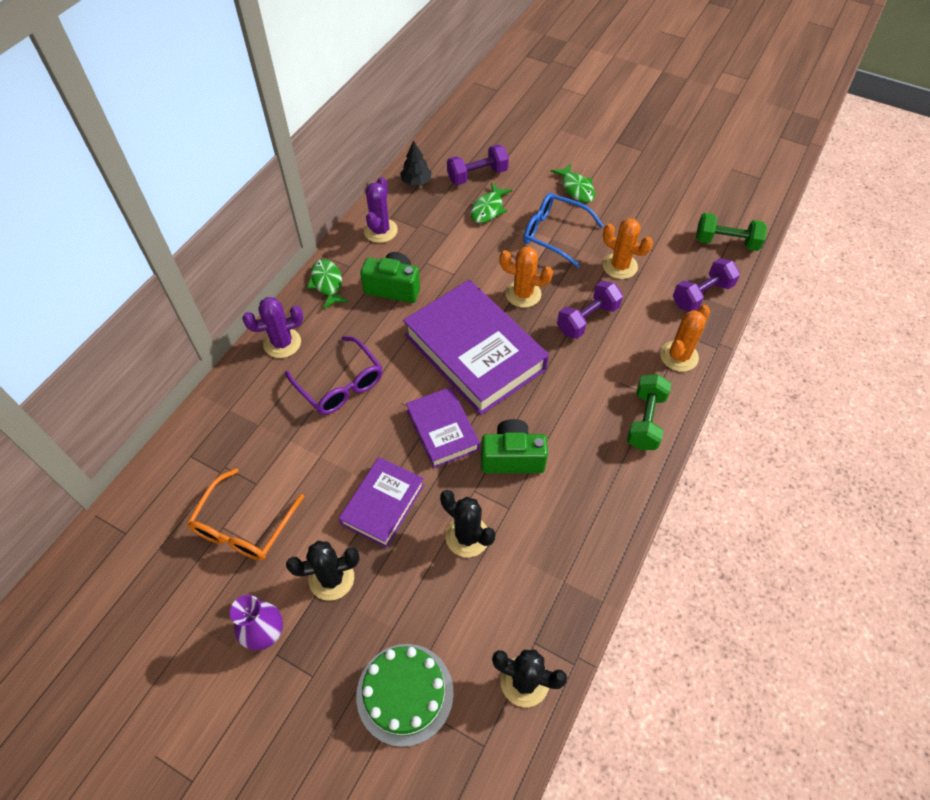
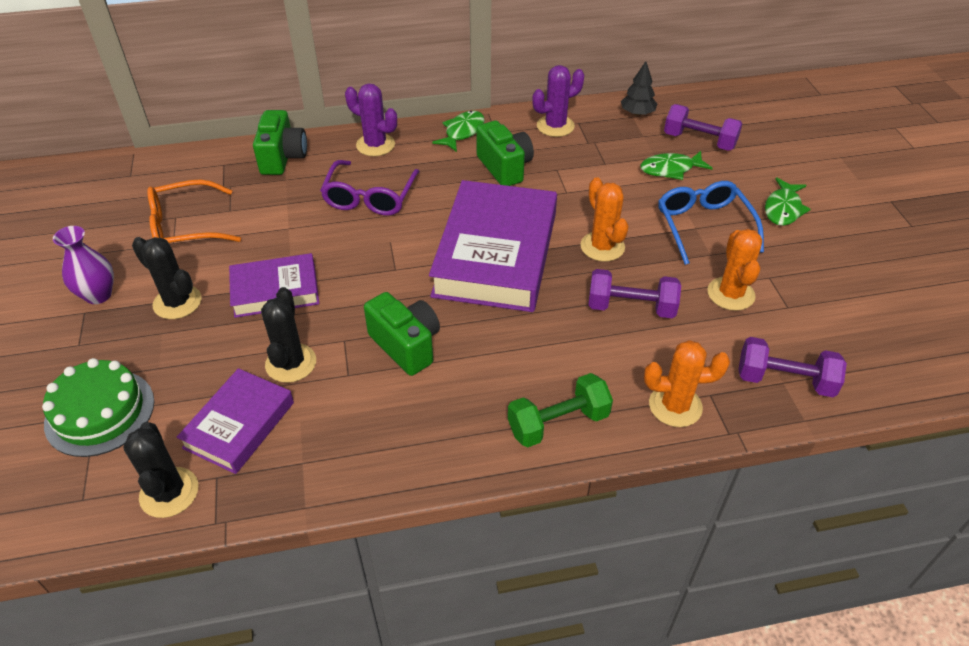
camera: 50 degrees right, 10 degrees down
(229, 411) = (283, 158): none -> green camera
(443, 430) = (388, 283): purple book -> purple book (239, 425)
(726, 242) = (890, 361): green dumbbell -> none

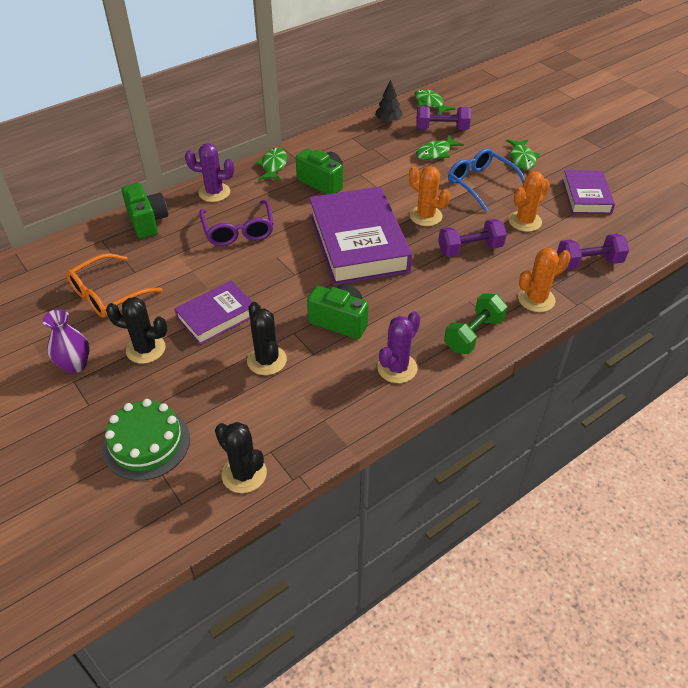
camera: 25 degrees left, 0 degrees up
(239, 425) = (261, 413): purple book -> purple book (586, 196)
(555, 126) = (338, 144): purple cactus -> purple cactus (397, 368)
(706, 105) = (430, 103): none -> green fish
(730, 294) = (525, 221): orange cactus -> orange cactus turned 75 degrees clockwise

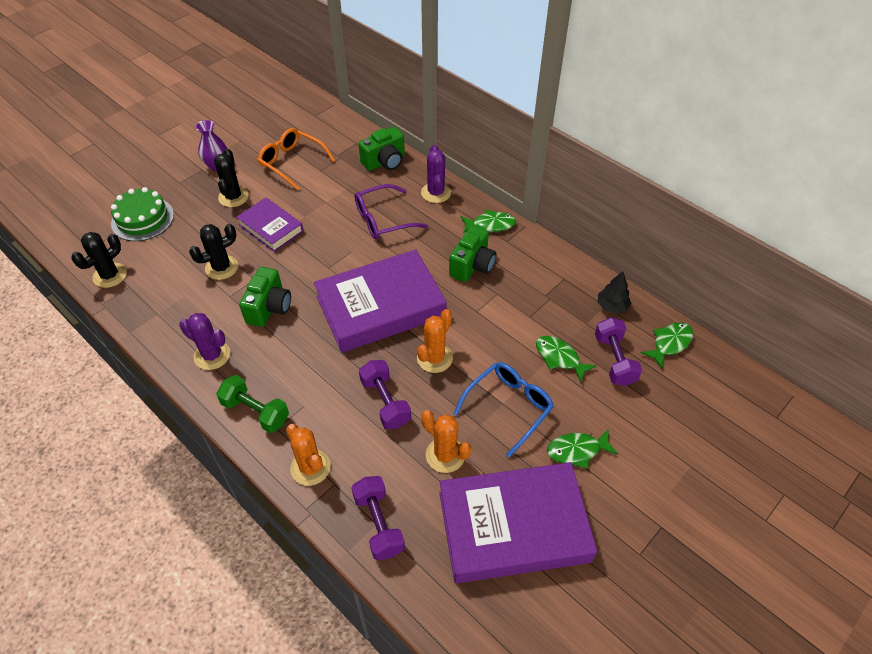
camera: 80 degrees right, 5 degrees up
(586, 196) = (513, 527): purple book -> purple book, size x1.83

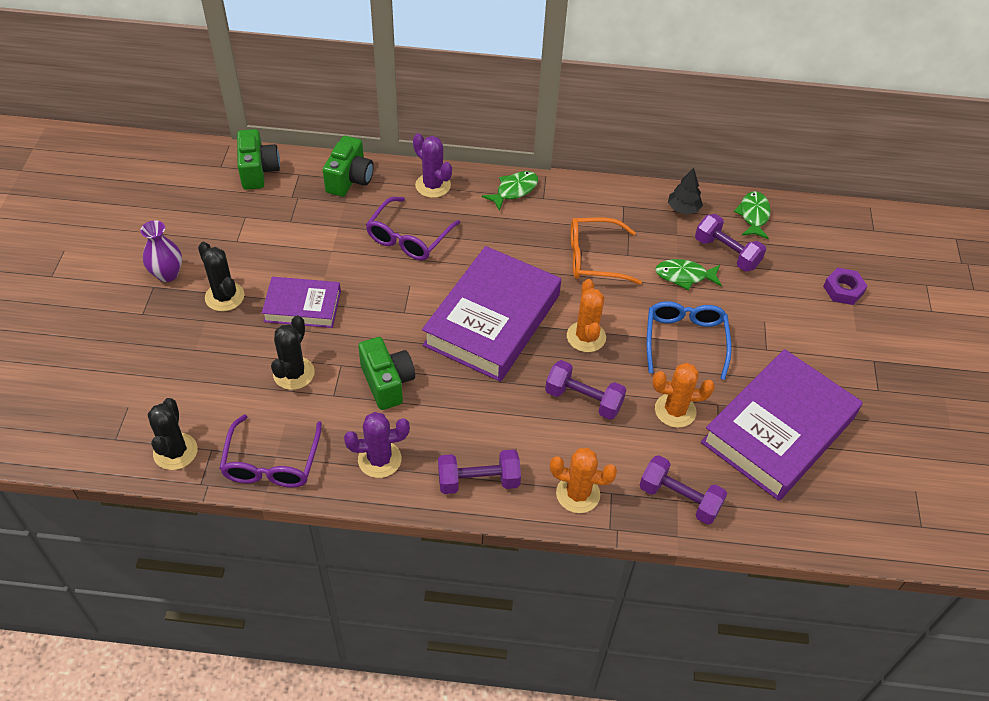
camera: 40 degrees left, 0 degrees up
(142, 219) = (144, 374): green cake -> none
(151, 316) = (272, 463): none -> purple glasses
(256, 412) = (478, 481): green dumbbell -> purple dumbbell
(292, 162) = (250, 228): orange glasses -> orange glasses (594, 258)
(472, 266) = (536, 237): green camera -> green camera (258, 171)
(577, 450) = (767, 342): green fish -> none
(693, 450) = (843, 290): none -> purple nut

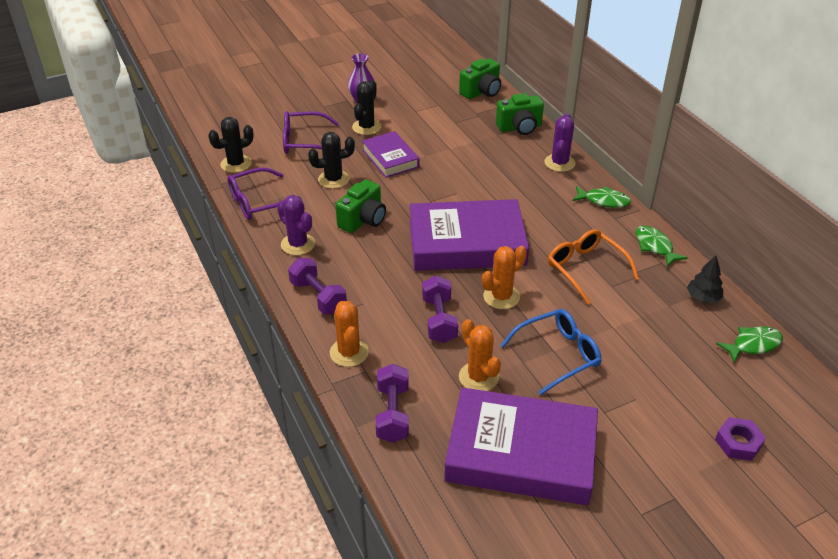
camera: 60 degrees right, 10 degrees down
(409, 238) = (498, 174): purple glasses -> purple glasses (304, 141)
(684, 276) = (628, 328): green fish -> green fish (655, 246)
(726, 253) = (685, 344): purple dumbbell -> none

